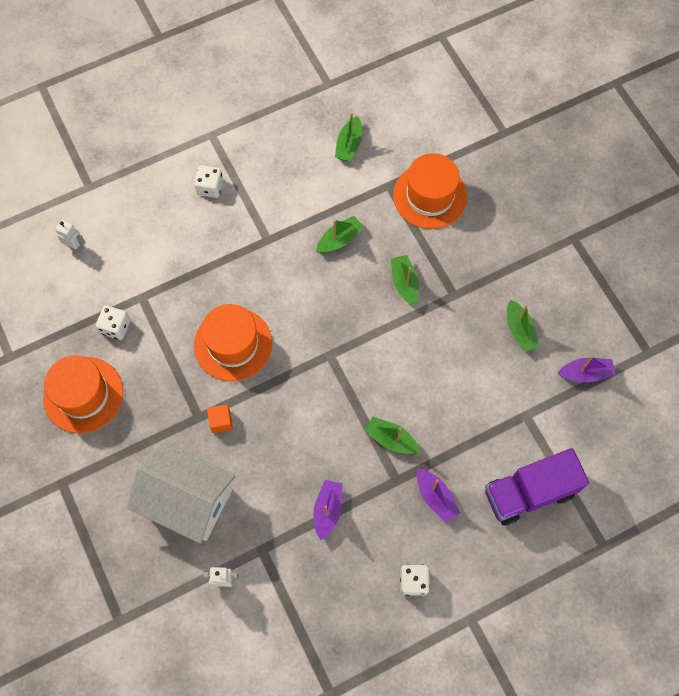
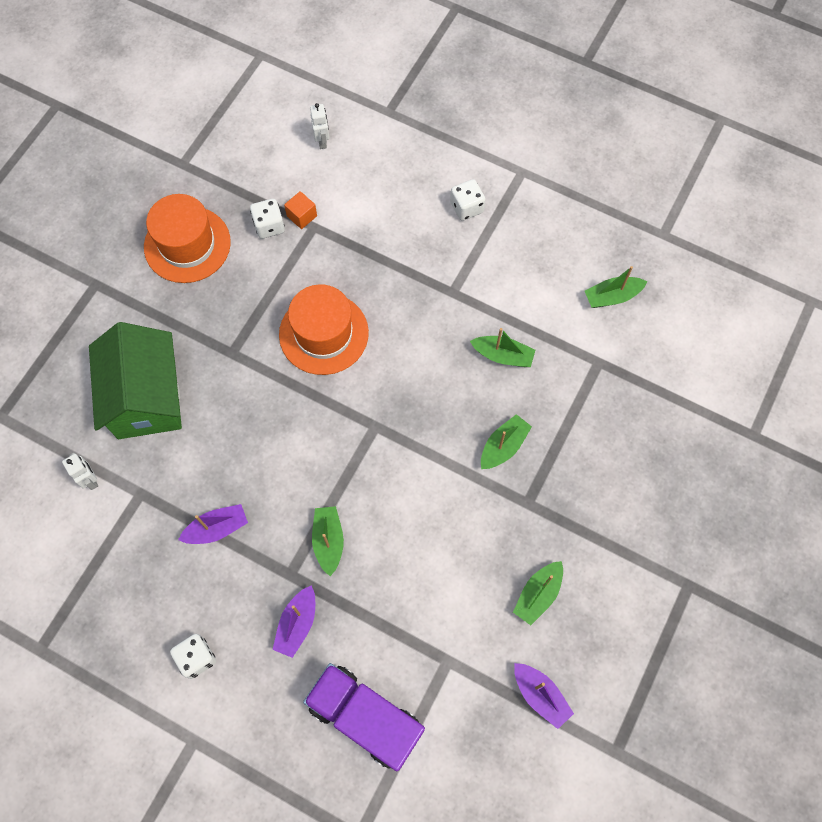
camera: 55 degrees right, 0 degrees up
(188, 500) = (146, 397): white house -> green house
(221, 421) = (240, 374): orange cube -> orange cube (302, 216)
(430, 196) = (619, 408): orange hat -> none

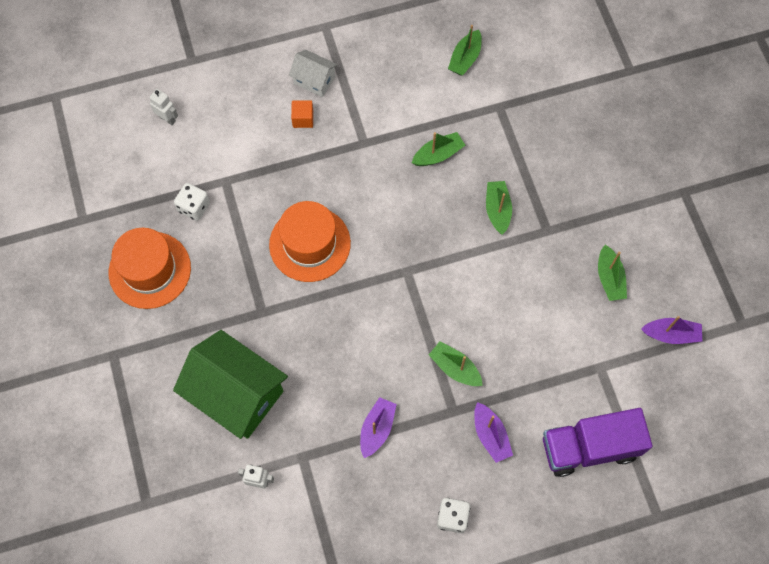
camera: 45 degrees left, 0 degrees up
(302, 216) = (209, 181): orange cube -> orange cube (303, 119)
(466, 207) = (314, 80): white dice -> white house

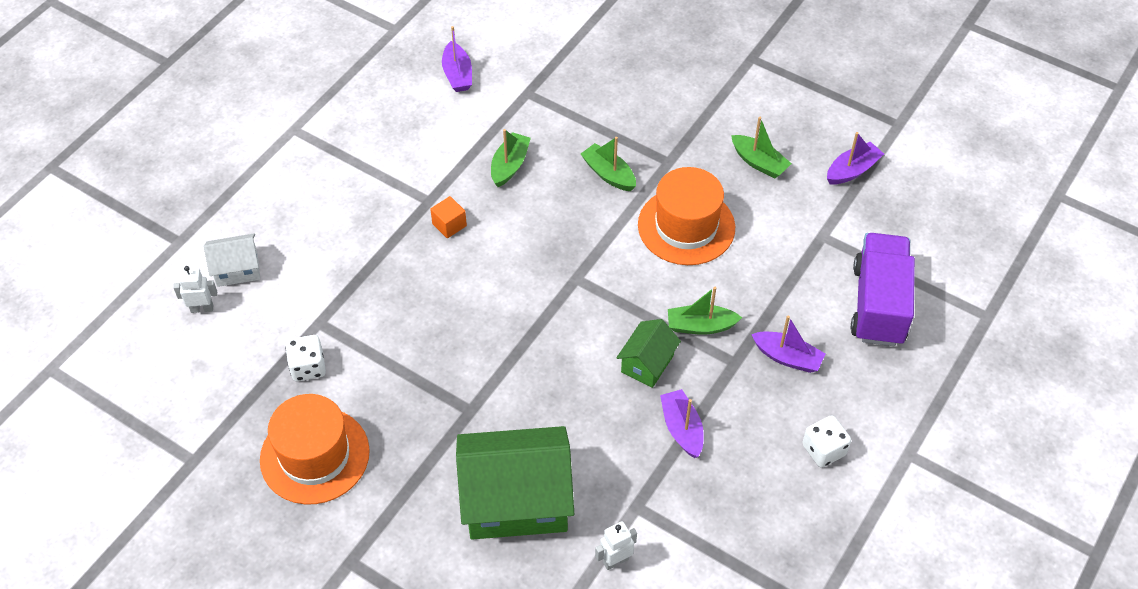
camera: 40 degrees left, 15 degrees down
(303, 119) = (348, 219): orange cube -> orange cube (449, 225)
(310, 244) = (460, 319): orange hat -> orange hat (686, 226)
(314, 80) = (327, 180): white house -> white house (237, 269)
(396, 367) = (647, 363): none -> green house
(465, 58) = (457, 74): green boat -> purple boat
(589, 447) = (878, 304): purple truck -> purple truck turned 150 degrees clockwise

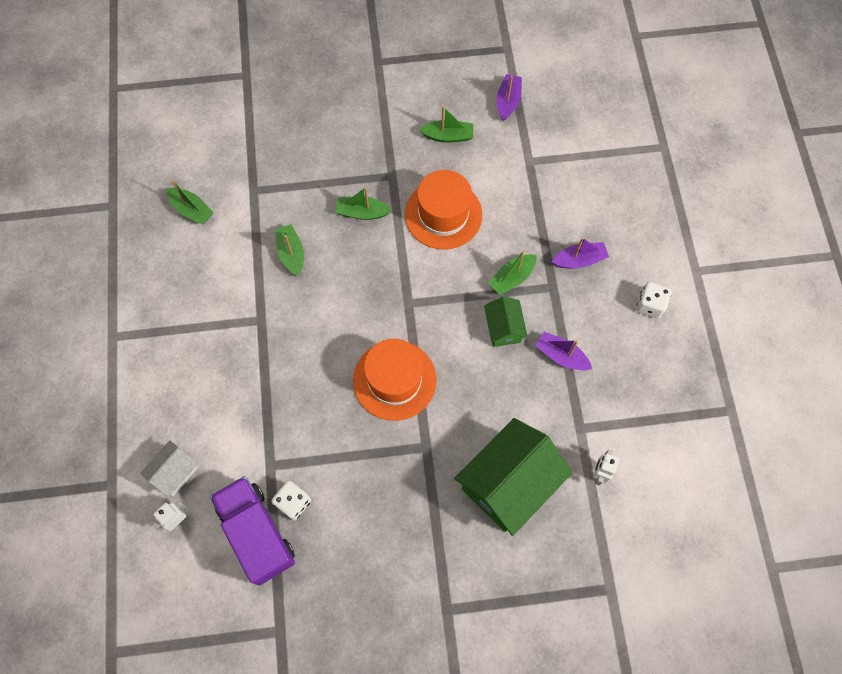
camera: 40 degrees left, 15 degrees up
(315, 455) = (357, 559): orange hat -> orange hat (394, 380)
(449, 225) = (291, 327): orange cube -> none
(457, 74) = (191, 210): purple boat -> green boat
(878, 304) = (599, 184): purple truck -> purple truck (257, 533)

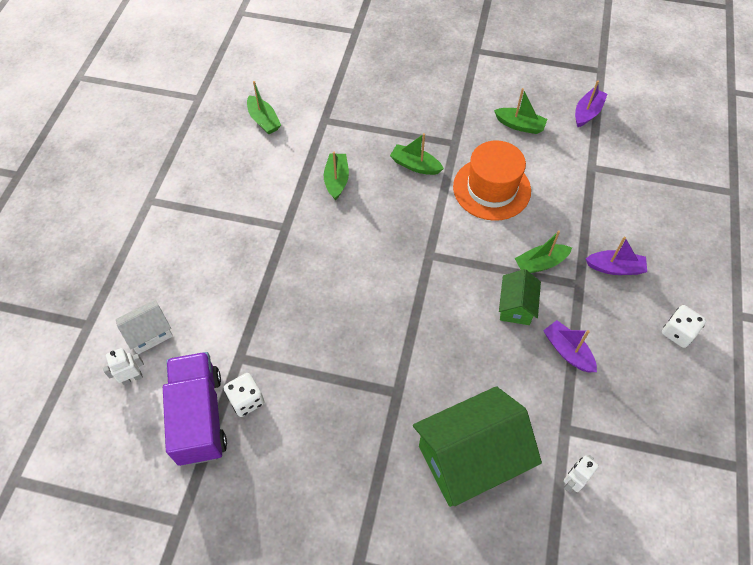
camera: 20 degrees right, 10 degrees down
(394, 380) = (390, 319): orange hat -> none

